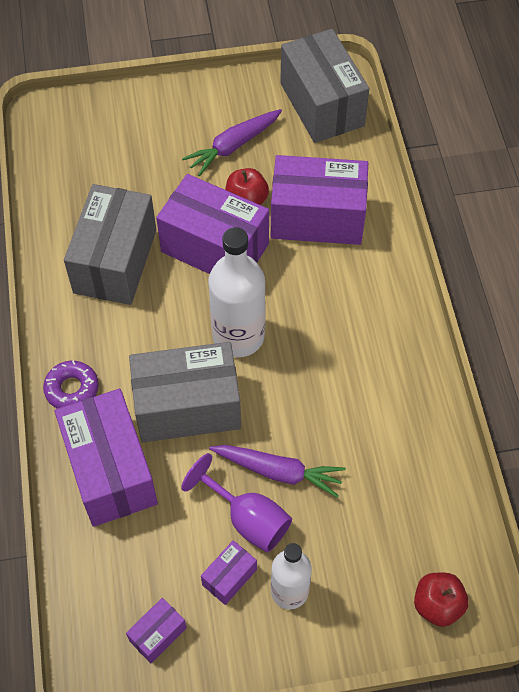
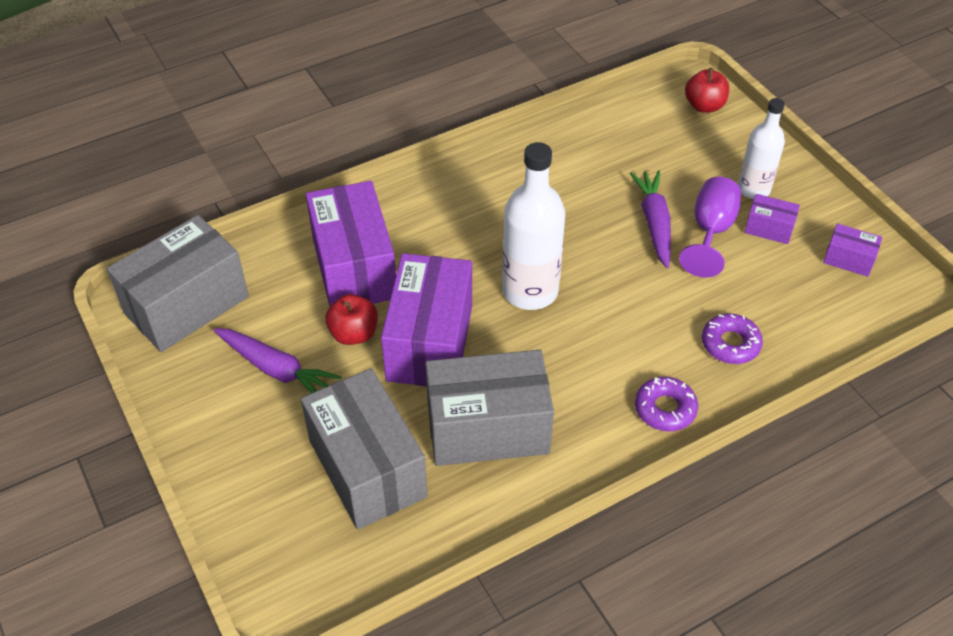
camera: 110 degrees left, 10 degrees down
(110, 470) = (730, 344): purple box -> purple donut
(187, 406) = (629, 306): grey box -> grey box (367, 468)

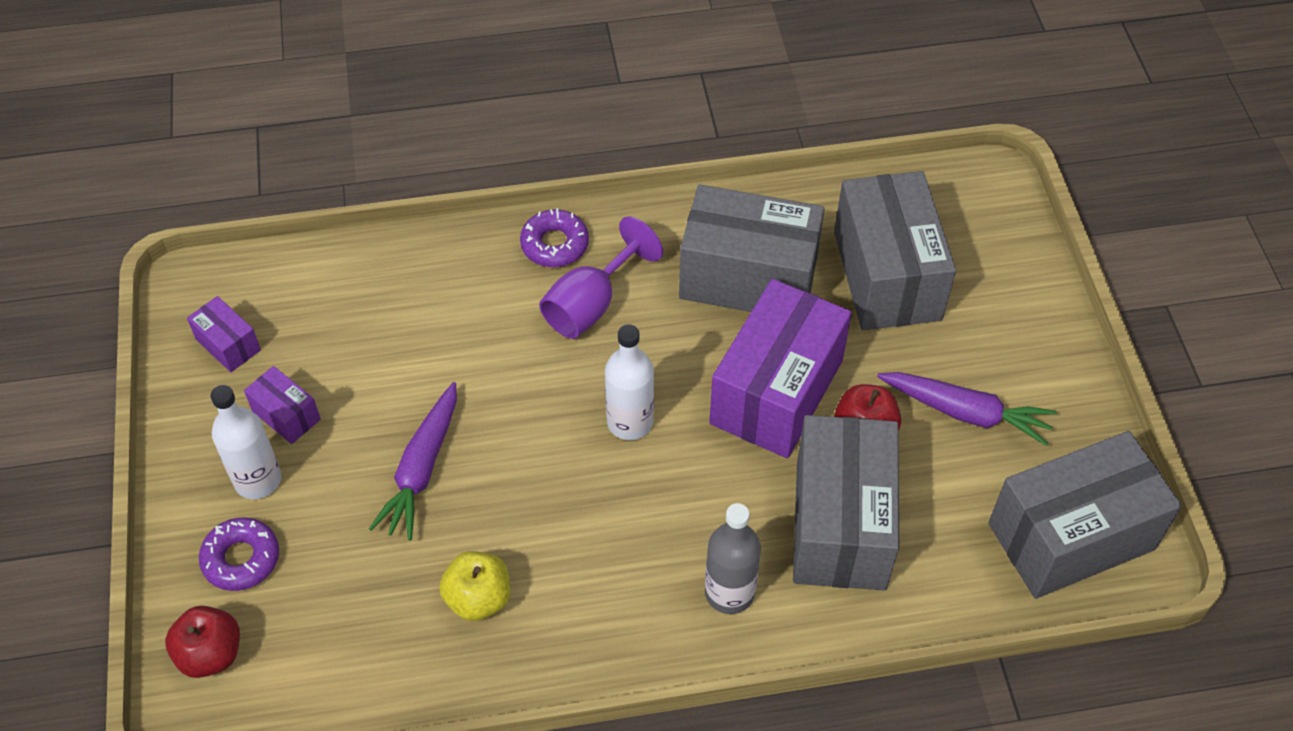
camera: 160 degrees left, 5 degrees up
(276, 369) = (966, 412): purple carrot -> purple carrot turned 150 degrees clockwise
(354, 268) = (840, 524): purple box -> grey box
(416, 211) = (729, 592): none -> grey bottle
(530, 291) = (630, 422): white bottle -> white bottle, size x0.64
(571, 168) = (478, 598): none -> yellow apple
(710, 231) = (359, 434): purple goblet -> purple goblet (591, 304)
(730, 344) = (440, 289): purple donut -> purple donut (241, 559)

